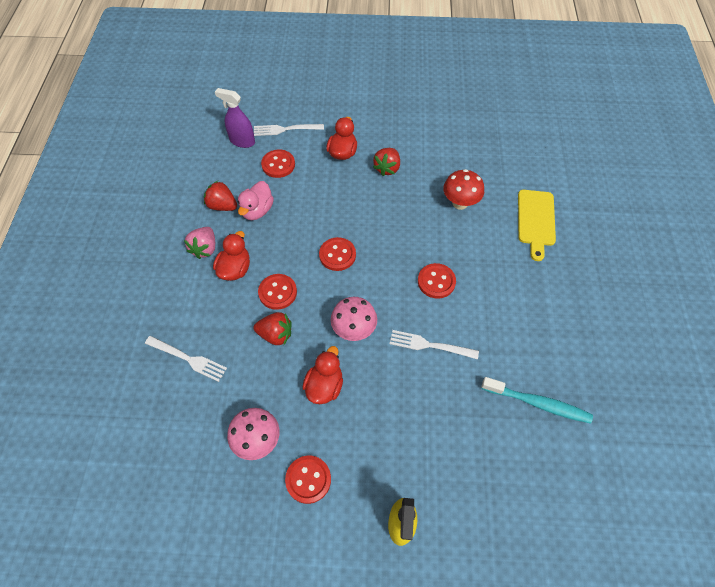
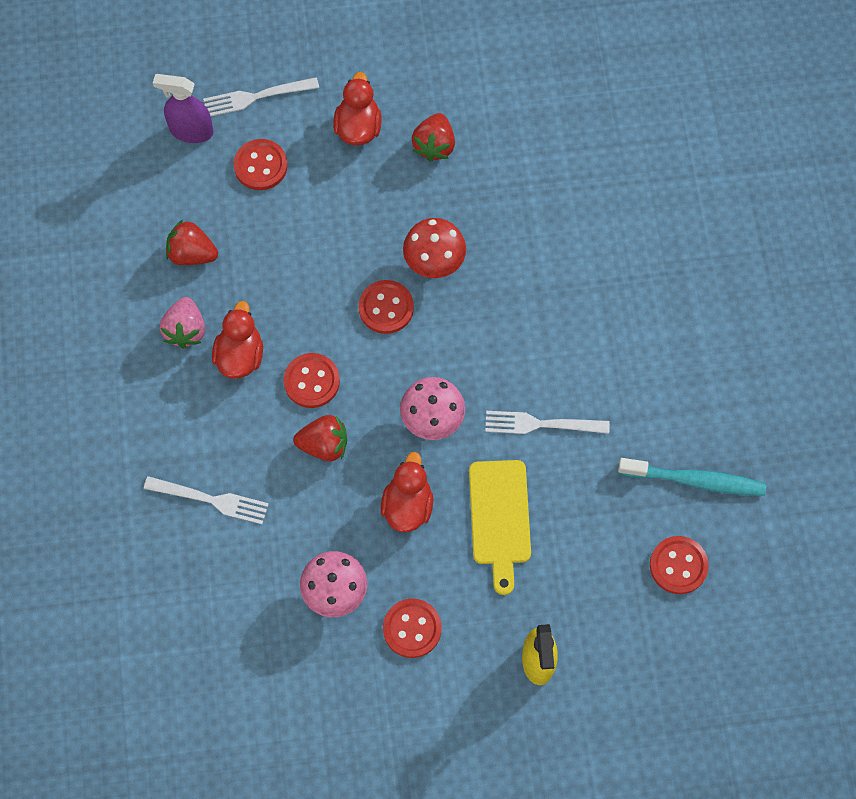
camera: 10 degrees left, 10 degrees up
(257, 210) = (248, 253): pink duck -> none
(436, 281) = (537, 327): red button -> red button (678, 565)
(460, 203) = (555, 190): red mushroom -> red mushroom (434, 262)
(536, 220) = (673, 202): yellow cutting board -> yellow cutting board (500, 518)

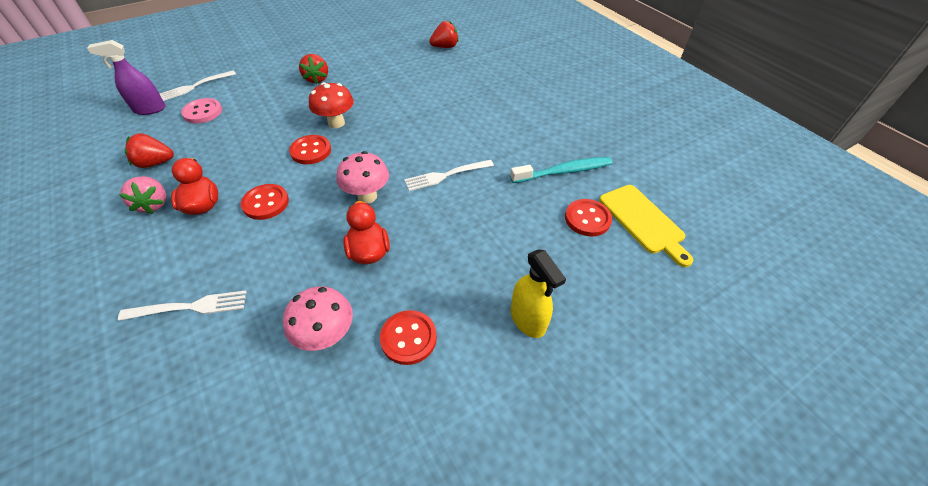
camera: 25 degrees left, 20 degrees down
(260, 166) = (203, 112): red button -> pink button
(324, 445) = (286, 236): red strawberry -> red strawberry (445, 47)
(358, 127) = (266, 83): red duck -> none
(500, 518) = (445, 235): yellow cutting board -> yellow cutting board (643, 221)

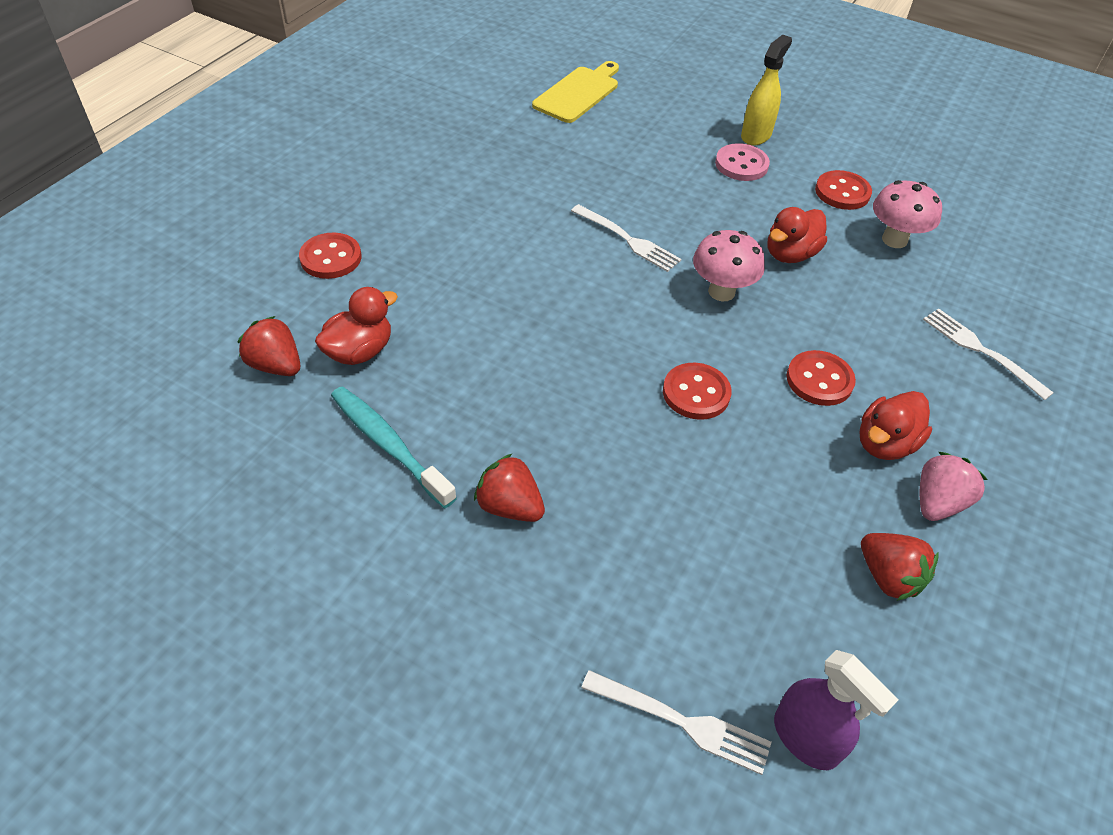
camera: 120 degrees left, 0 degrees up
(203, 112) = (736, 624): pink button -> pink button (741, 164)
(317, 79) = (509, 506): red strawberry -> red strawberry turned 105 degrees counterclockwise
(336, 123) = (613, 400): red mushroom -> none
(435, 66) = (359, 351): none -> red duck
(564, 171) = (543, 153): turquoise toothbrush -> turquoise toothbrush (389, 445)
(587, 219) = (605, 125): red button -> red button (331, 258)

